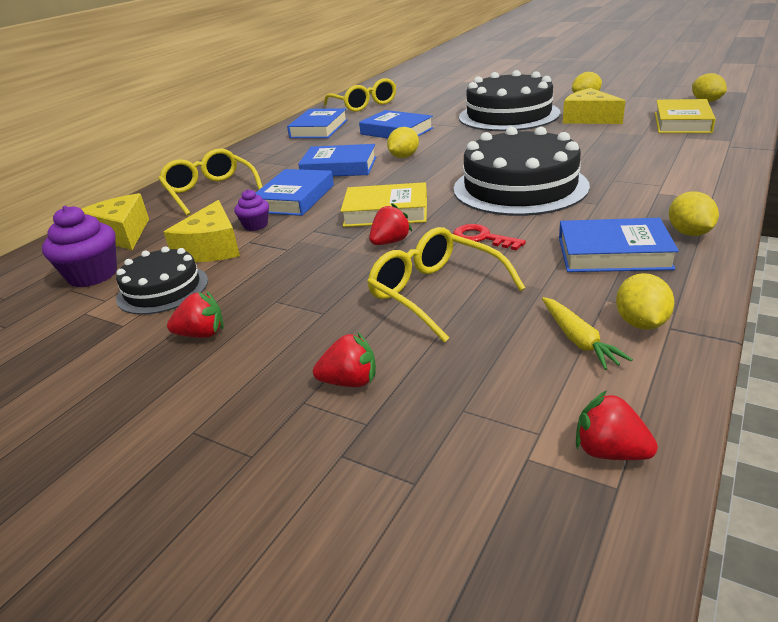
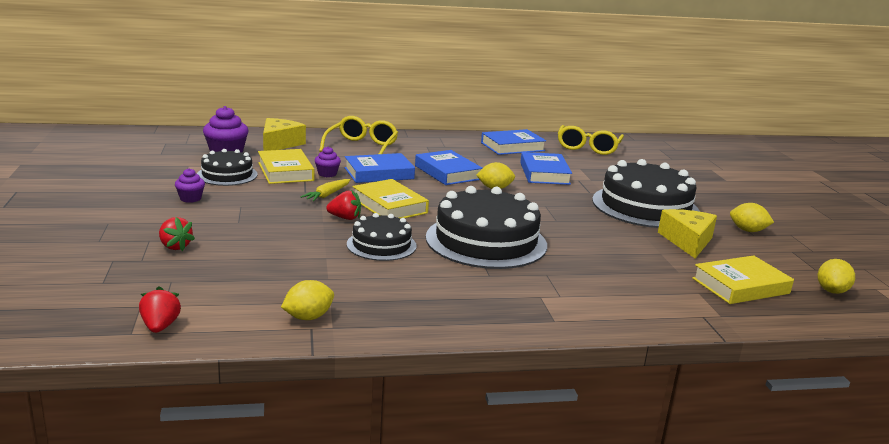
camera: 45 degrees right, 10 degrees down
(202, 334) = (190, 198): red strawberry -> purple cupcake
(212, 248) = (285, 171): yellow cheese -> yellow book
(436, 293) = (290, 247): yellow glasses -> none
(482, 238) = (381, 245): red key -> black cake
(578, 340) = (269, 300): yellow carrot -> yellow carrot (327, 195)
(613, 253) = (404, 294): blue book -> none
(689, 233) = (471, 318): yellow lemon -> none

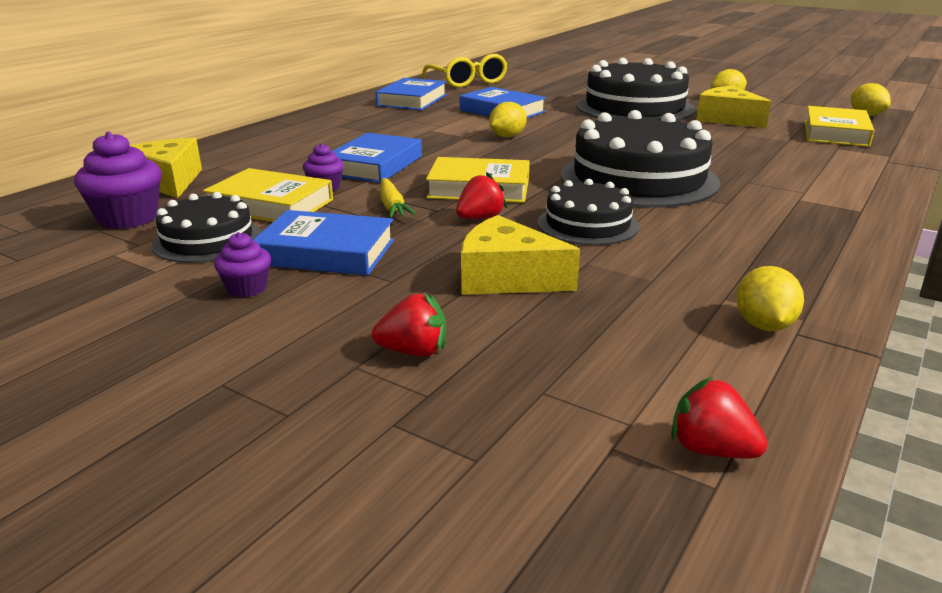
camera: 45 degrees left, 5 degrees up
(277, 244) = (506, 278): none -> yellow cheese
(361, 147) = (277, 149): yellow glasses -> none
(447, 172) = (430, 140): blue book -> blue book (326, 252)

